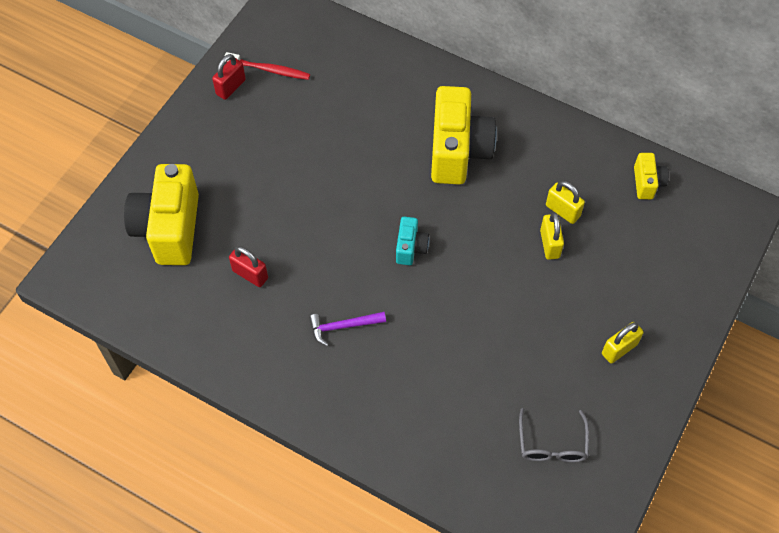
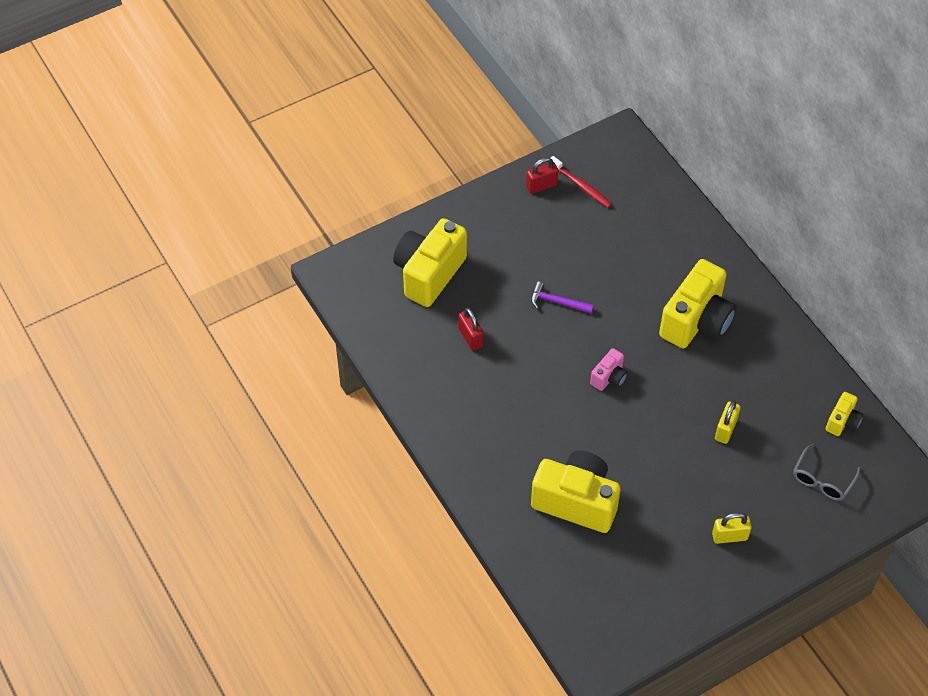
camera: 30 degrees right, 5 degrees down
(343, 326) = (518, 410): purple hammer -> purple hammer (557, 302)
(410, 248) = (609, 378): turquoise camera -> pink camera
(455, 392) = (576, 501): none -> yellow camera
(552, 444) = (627, 578): grey glasses -> grey glasses (822, 480)
(562, 211) = (754, 409): yellow padlock -> none

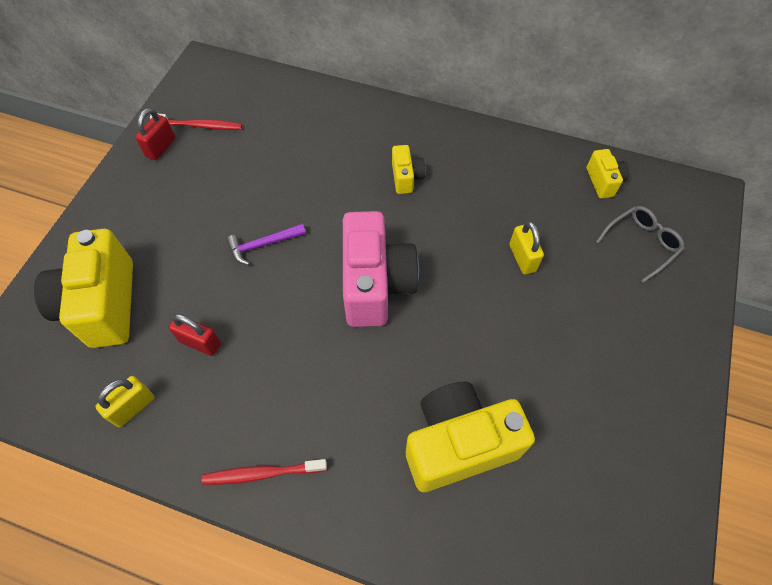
camera: 40 degrees left, 5 degrees up
(451, 434) = (262, 473): none -> red toothbrush
(609, 378) = (375, 284): pink camera -> pink camera, size x2.10
(696, 321) = (406, 178): yellow camera -> yellow camera, size x0.48
(729, 536) = (627, 361): yellow padlock -> yellow padlock (133, 407)
(822, 480) = (641, 244): grey glasses -> grey glasses turned 120 degrees counterclockwise

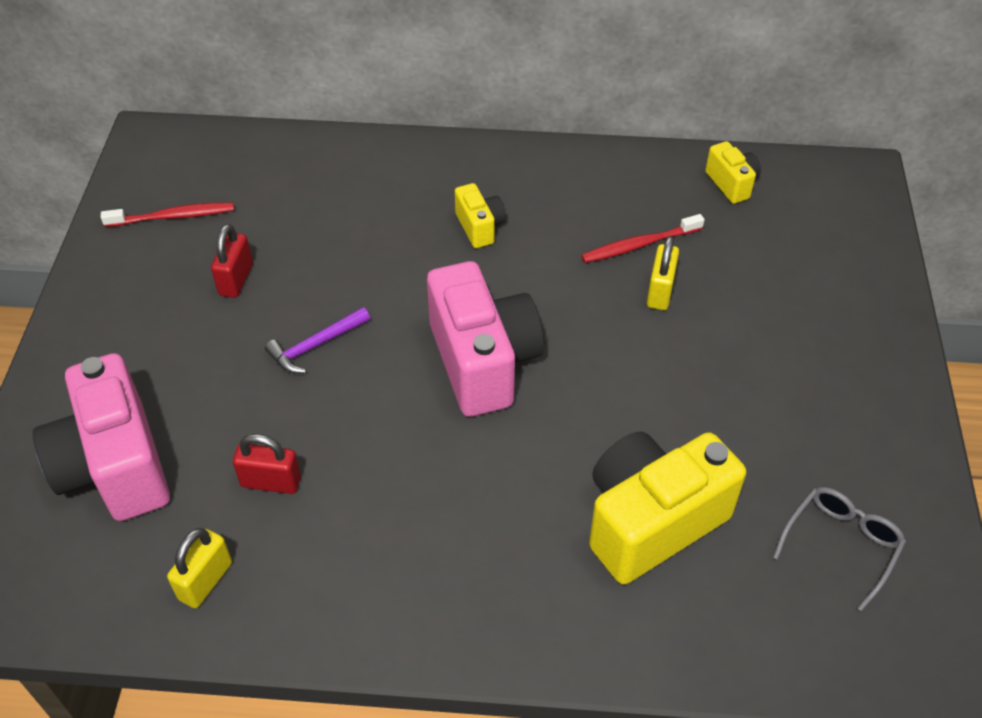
camera: 15 degrees left, 10 degrees down
(102, 305) = (115, 466): yellow camera -> pink camera
(161, 147) = (126, 254): red padlock -> red padlock (236, 279)
(262, 473) = (411, 616): red toothbrush -> red toothbrush (639, 245)
(522, 258) = (660, 292): yellow padlock -> yellow padlock turned 45 degrees clockwise
(641, 244) = (800, 246): grey glasses -> grey glasses (841, 544)

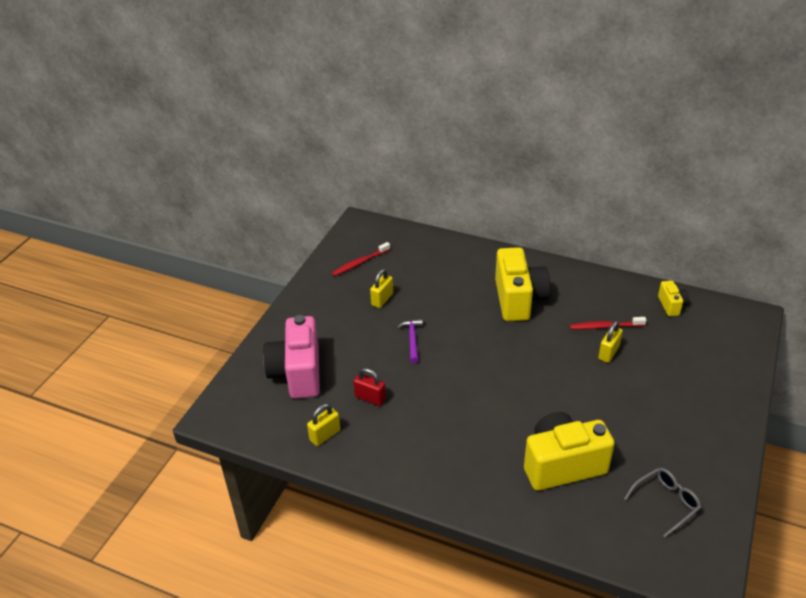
camera: 20 degrees right, 10 degrees down
(173, 216) = (360, 263): red toothbrush -> red toothbrush turned 135 degrees clockwise
(236, 279) = (382, 299): red padlock -> yellow padlock
(315, 346) = (412, 339): purple hammer -> purple hammer turned 105 degrees clockwise
(480, 227) = (518, 299): yellow camera -> yellow camera, size x2.10
(483, 362) = (498, 366): pink camera -> none

